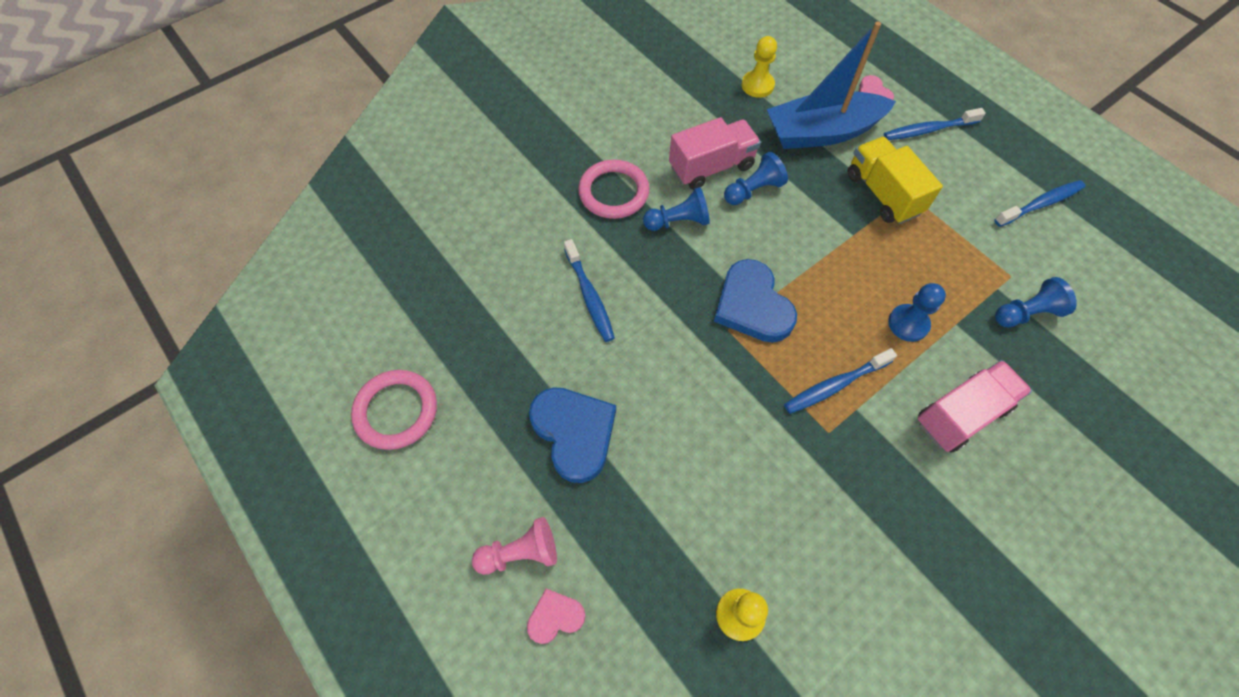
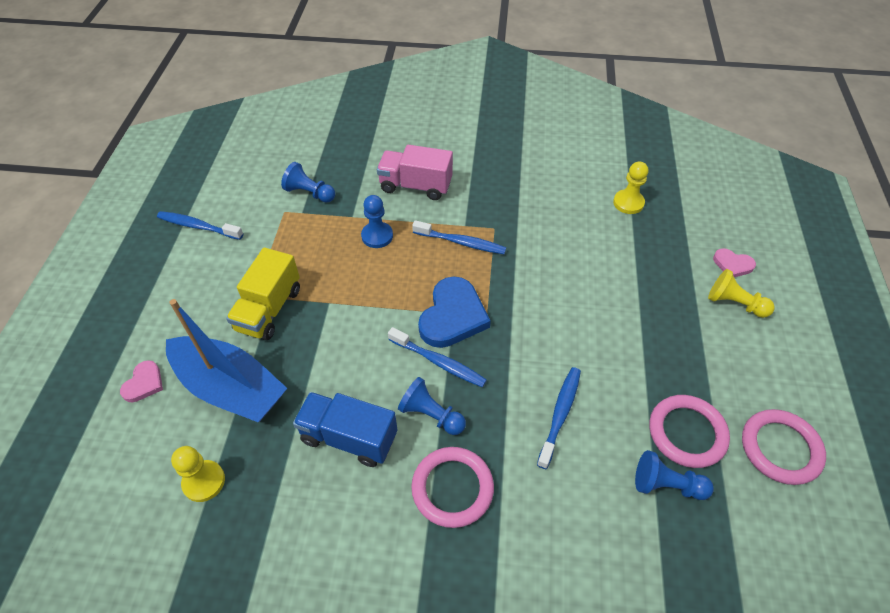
camera: 135 degrees left, 10 degrees down
(481, 362) = (687, 433): none -> pink ring
(520, 553) = (734, 303): pink pawn -> yellow pawn
(574, 433) = (650, 337): blue heart -> none
(711, 167) = (349, 438): pink truck -> blue truck
(753, 190) = (345, 389): blue pawn -> blue pawn (666, 485)
(928, 130) = (164, 322): blue toothbrush -> blue toothbrush (439, 362)

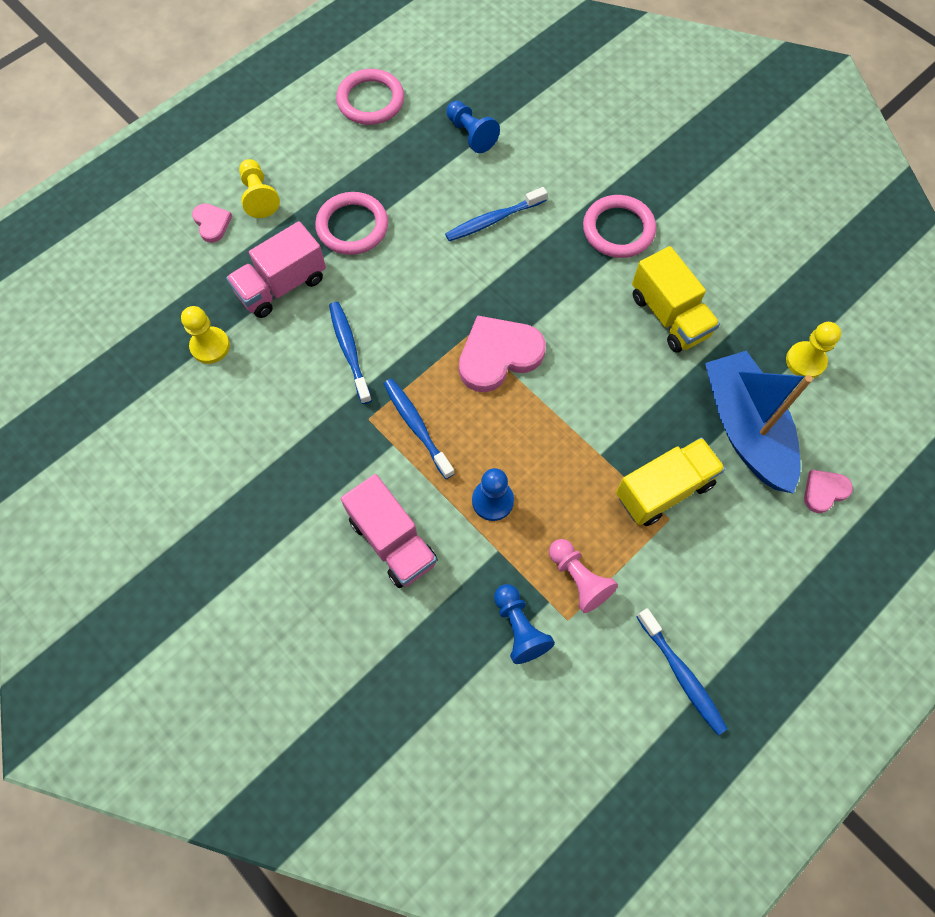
camera: 140 degrees left, 15 degrees up
(292, 232) = (578, 579): none -> pink pawn
(349, 438) = (669, 315): blue truck -> yellow truck
(431, 415) = (591, 287): blue pawn -> none
(439, 362) = (548, 323): blue toothbrush -> blue toothbrush (349, 350)
(453, 316) = (498, 355): blue heart -> pink heart
(637, 260) = (282, 286): none -> pink truck
(687, 433) = (418, 149): pink ring -> pink ring (352, 226)

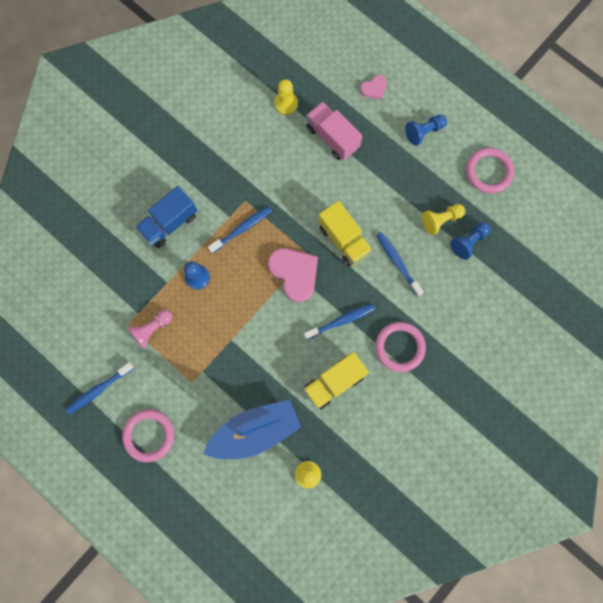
camera: 85 degrees right, 10 degrees up
(259, 196) = (398, 113): yellow pawn -> yellow pawn (441, 220)
(349, 350) = (290, 184): blue toothbrush -> blue toothbrush (341, 321)
(352, 226) = (382, 173): pink ring -> pink ring (149, 435)
(392, 541) = (169, 223): pink truck -> blue truck
(519, 628) = (122, 297): blue pawn -> blue pawn (424, 132)
(664, 489) = (210, 379): yellow truck -> yellow truck (344, 240)
(824, 491) = (215, 480): pink heart -> none

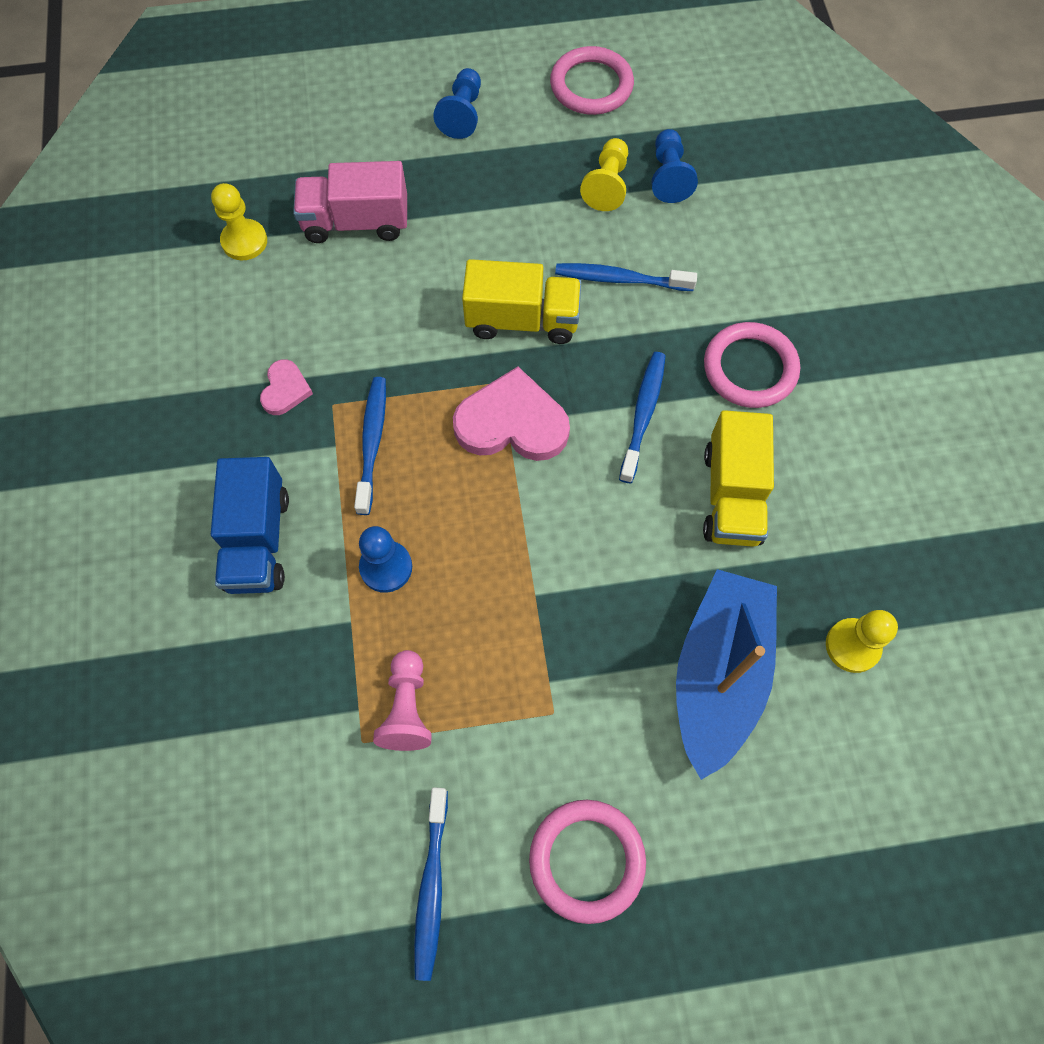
camera: 50 degrees left, 10 degrees down
(374, 88) = (340, 123): pink heart -> pink heart (285, 389)

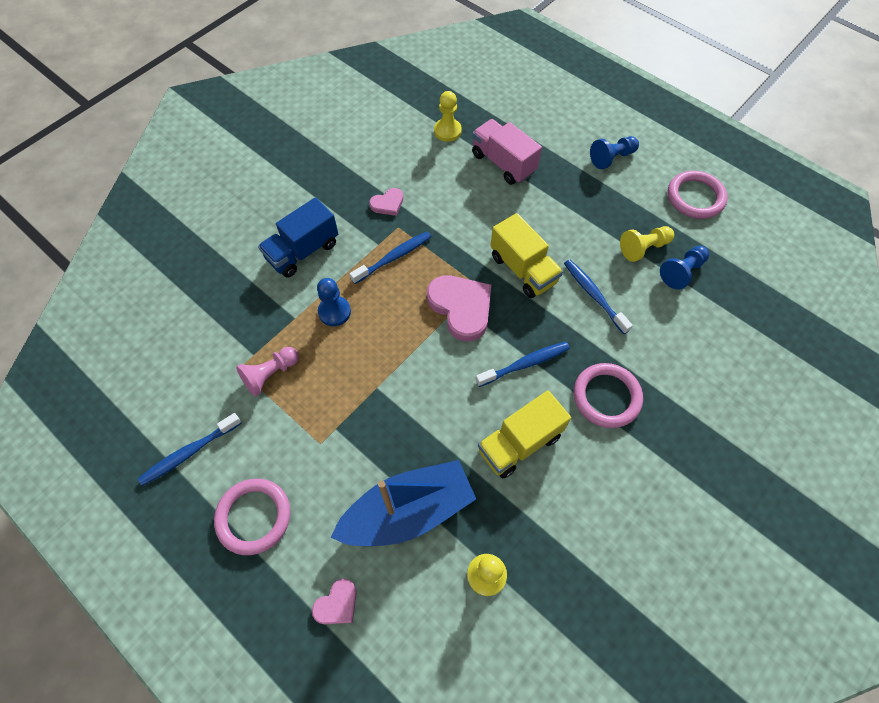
camera: 50 degrees right, 5 degrees down
(768, 834) = (337, 604): none -> pink heart

